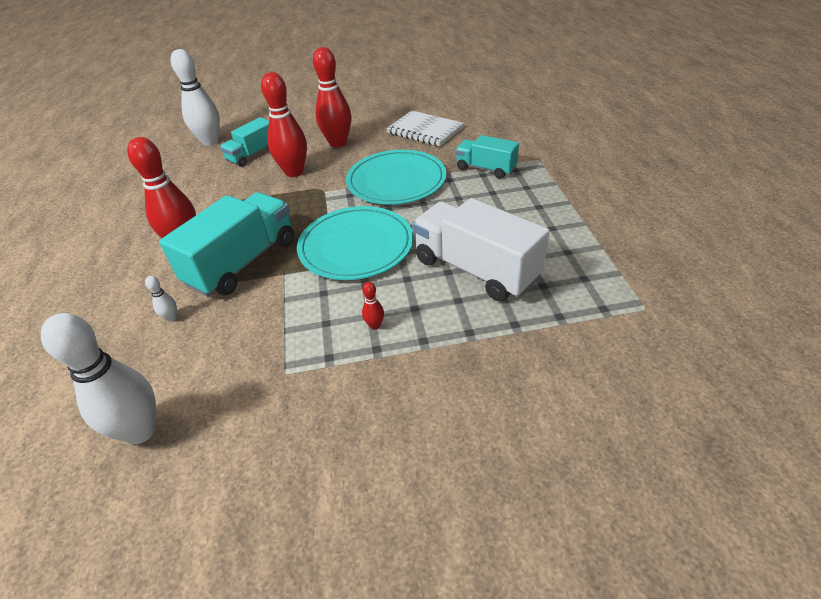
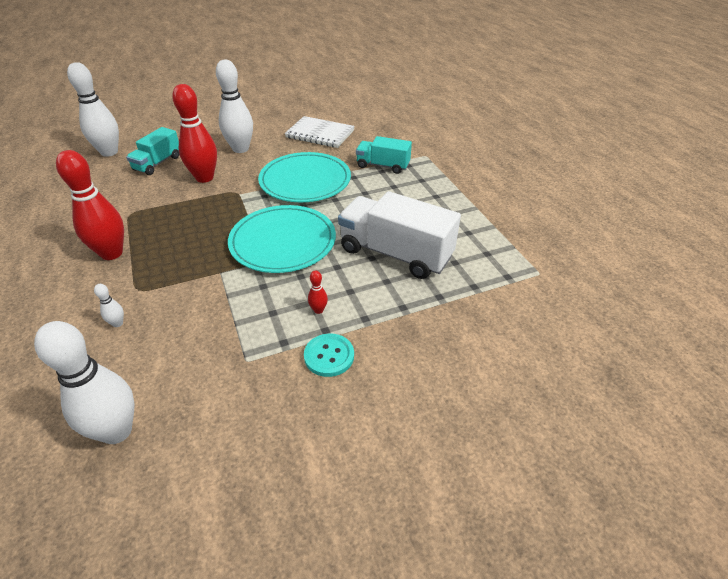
camera: 15 degrees left, 0 degrees up
(242, 262) = (176, 265): turquoise truck -> none
(338, 143) = (240, 149): red bowling pin -> white bowling pin
(373, 379) = (329, 356): none -> turquoise button

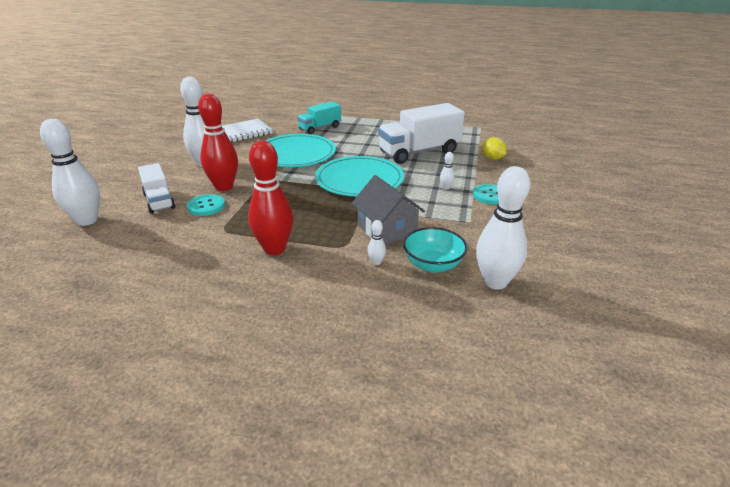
camera: 55 degrees left, 10 degrees down
(131, 366) = (433, 265): none -> turquoise bowl
(157, 163) = (159, 201): turquoise truck -> white truck
(164, 187) = (206, 206): none -> turquoise button
(186, 304) = (387, 229): none -> grey house
(318, 310) = (446, 187): red bowling pin -> white bowling pin
(445, 320) = (492, 158): none -> yellow lemon

